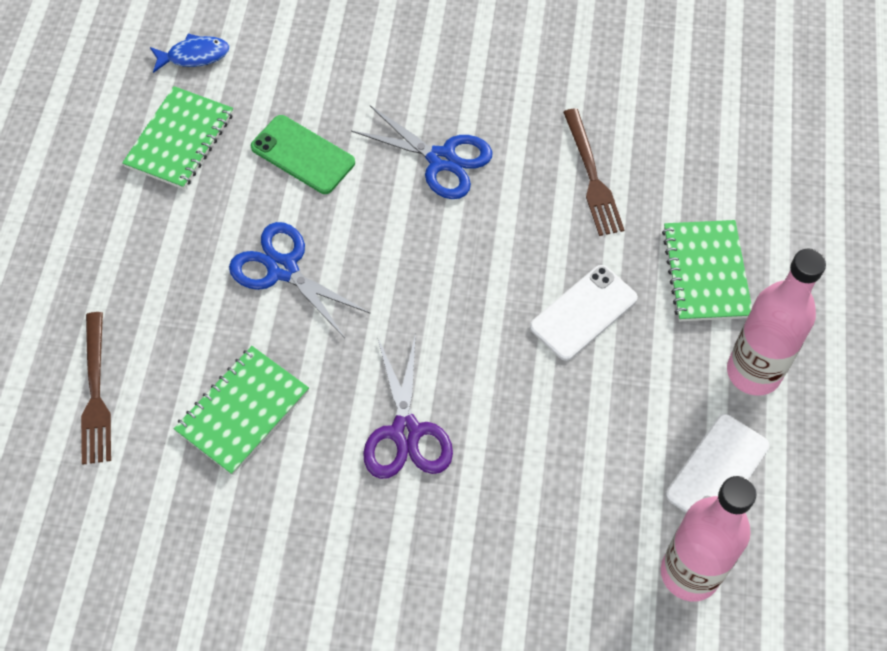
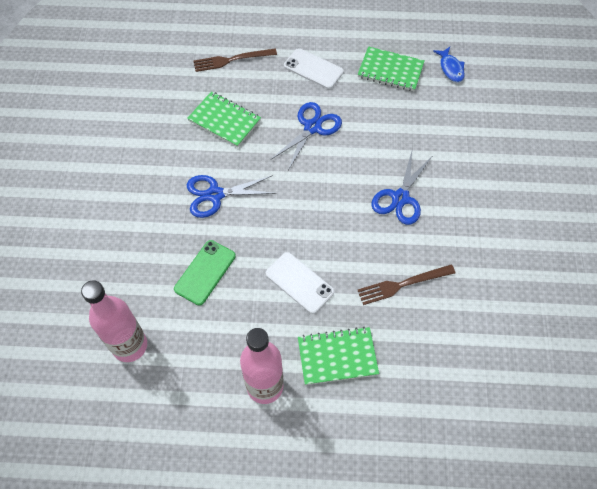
camera: 85 degrees right, 0 degrees up
(303, 155) = (391, 128): green phone -> green phone (205, 272)
(405, 432) = (215, 195): purple scissors -> blue scissors
(717, 470) = (195, 362): white phone -> white phone (313, 69)

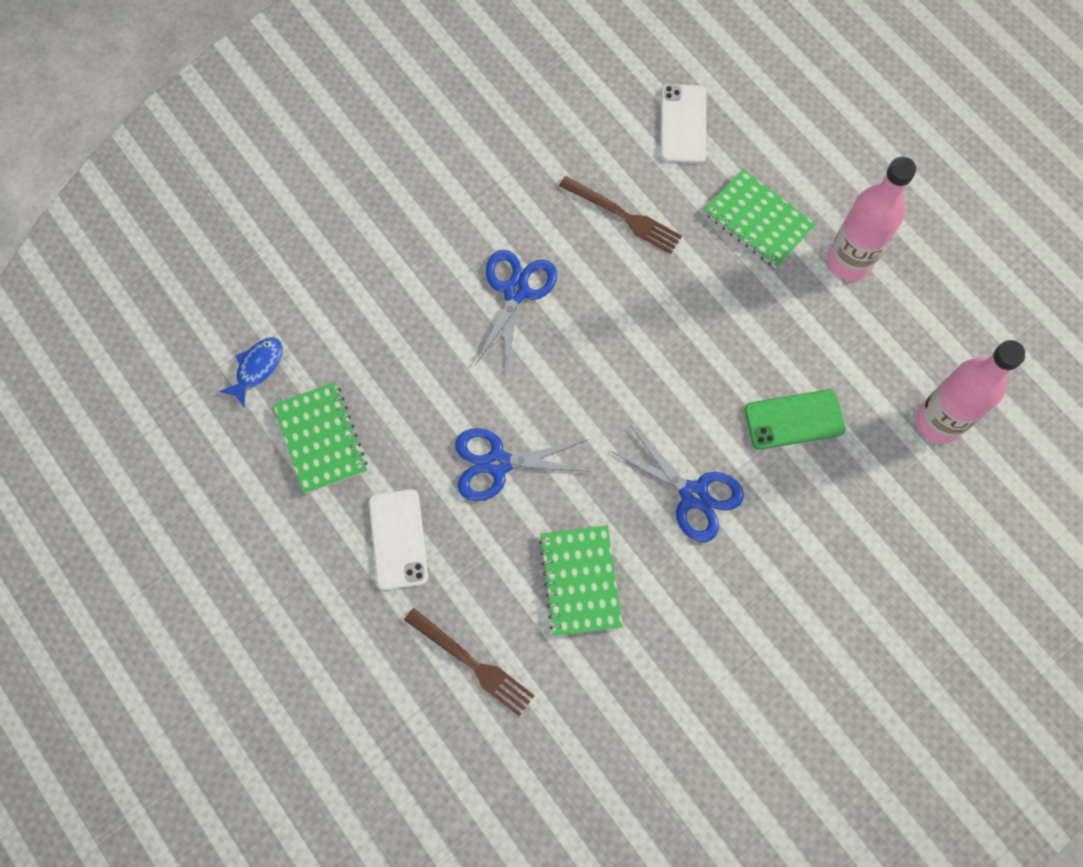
camera: 130 degrees left, 10 degrees up
(299, 282) = (715, 315): white phone -> white phone (683, 124)
(400, 198) = (516, 291): blue scissors -> blue scissors turned 60 degrees counterclockwise

